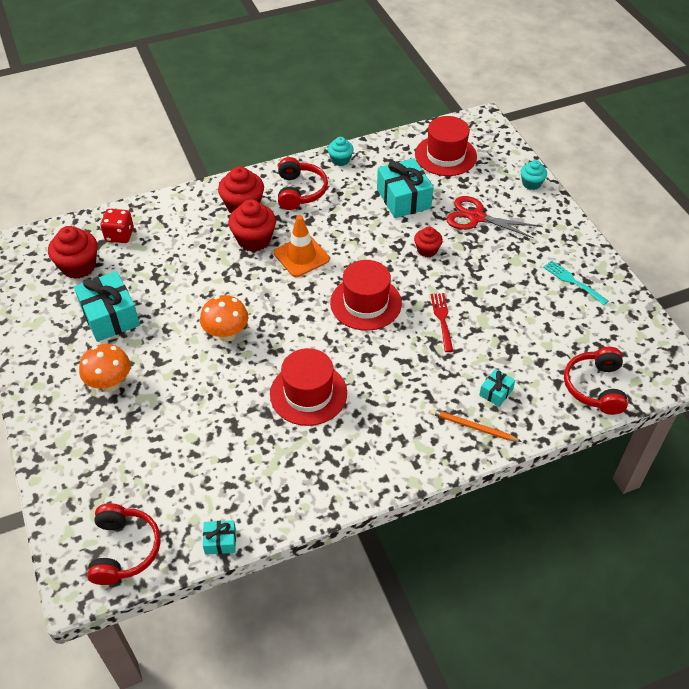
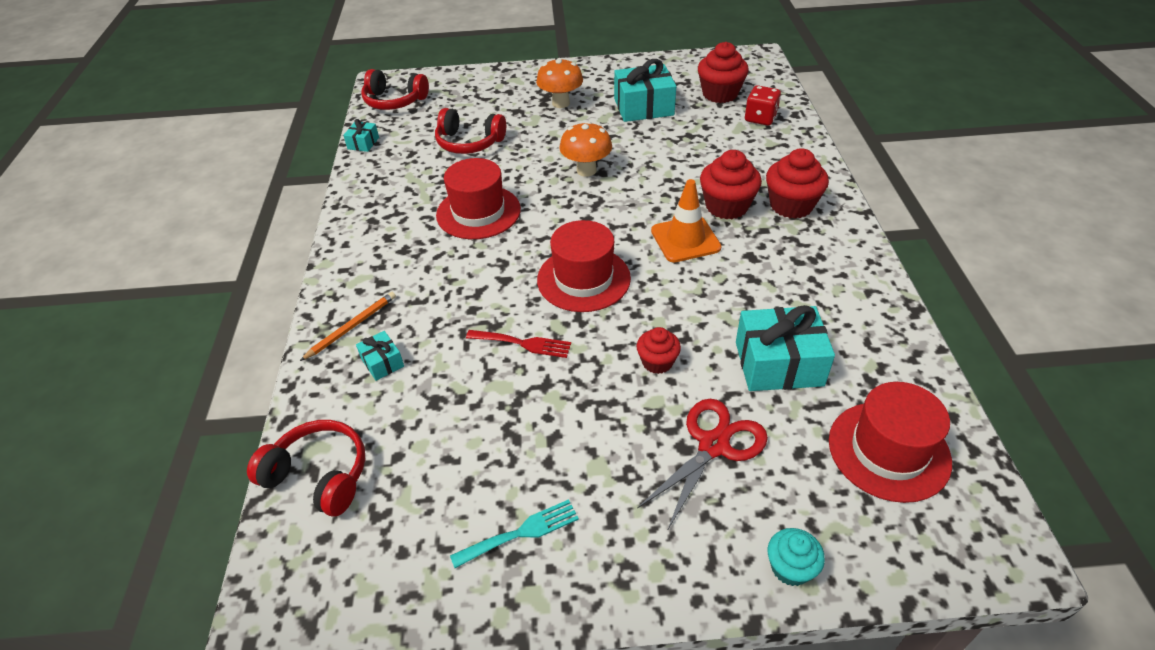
camera: 110 degrees right, 5 degrees down
(300, 191) = (814, 258): red headphones -> red headphones (469, 143)
(340, 160) = (883, 311): turquoise cupcake -> none

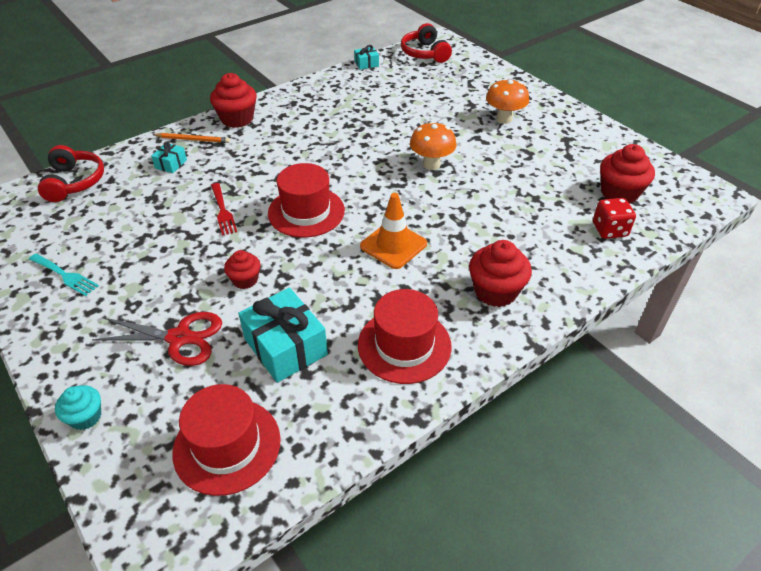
camera: 55 degrees right, 0 degrees up
(469, 143) = (410, 101): red headphones -> none
(478, 212) = (338, 138): red hat -> red hat (404, 345)
(643, 107) = (547, 160): turquoise gift -> none
(726, 206) = (457, 253): red cupcake -> red cupcake (237, 119)

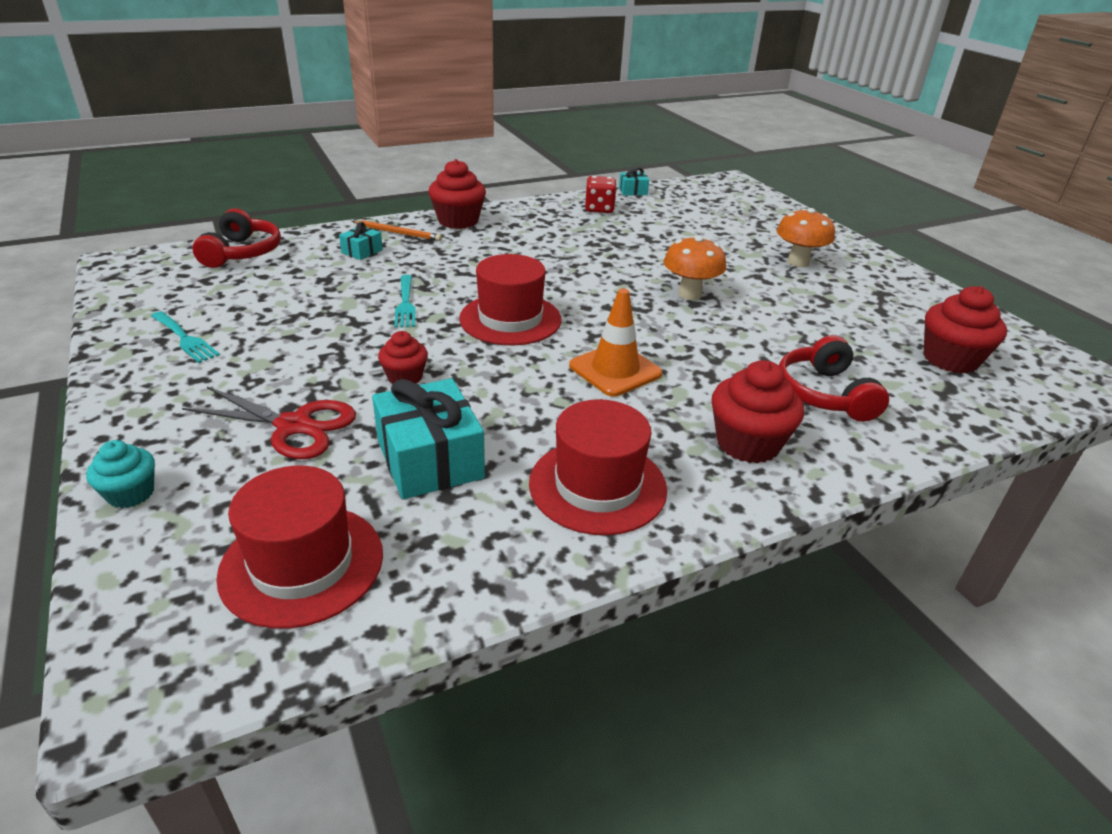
camera: 10 degrees right, 10 degrees down
(223, 211) = (405, 304): red fork -> turquoise fork
(424, 53) = (708, 190): red headphones -> red headphones (824, 394)
(609, 230) = (931, 398): red dice -> red dice (599, 209)

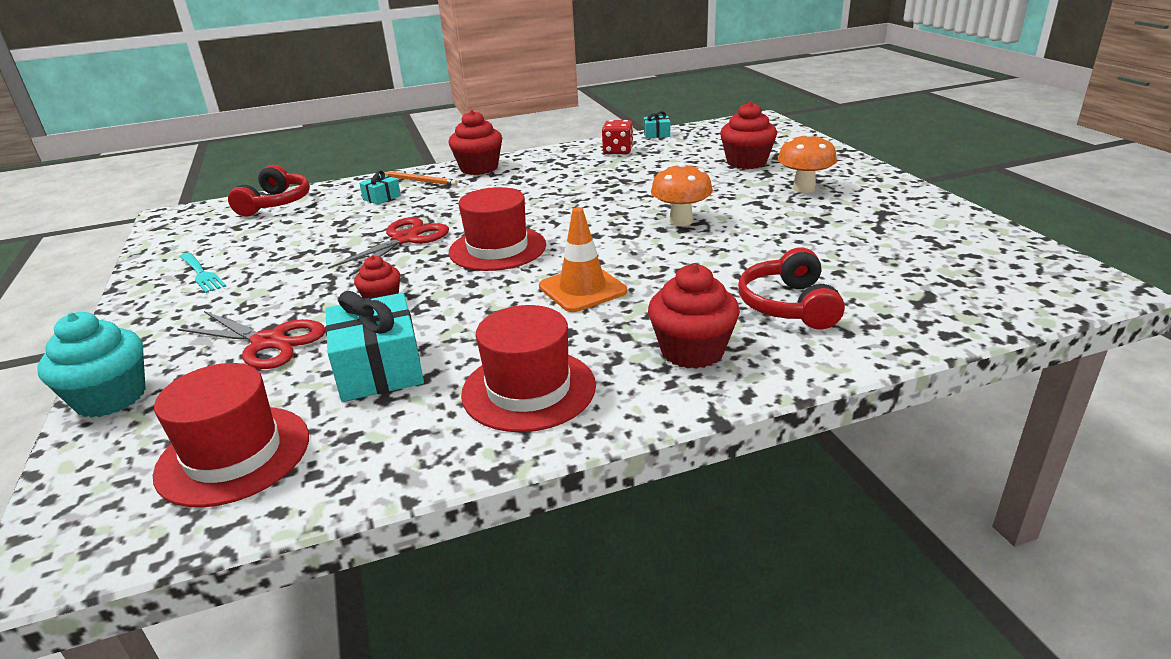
camera: 10 degrees right, 5 degrees down
(131, 493) = (111, 398): turquoise cupcake -> turquoise cupcake, size x1.67
(405, 304) = (405, 239): turquoise fork -> red scissors
(950, 359) = (938, 270): red cupcake -> red cupcake (746, 162)

